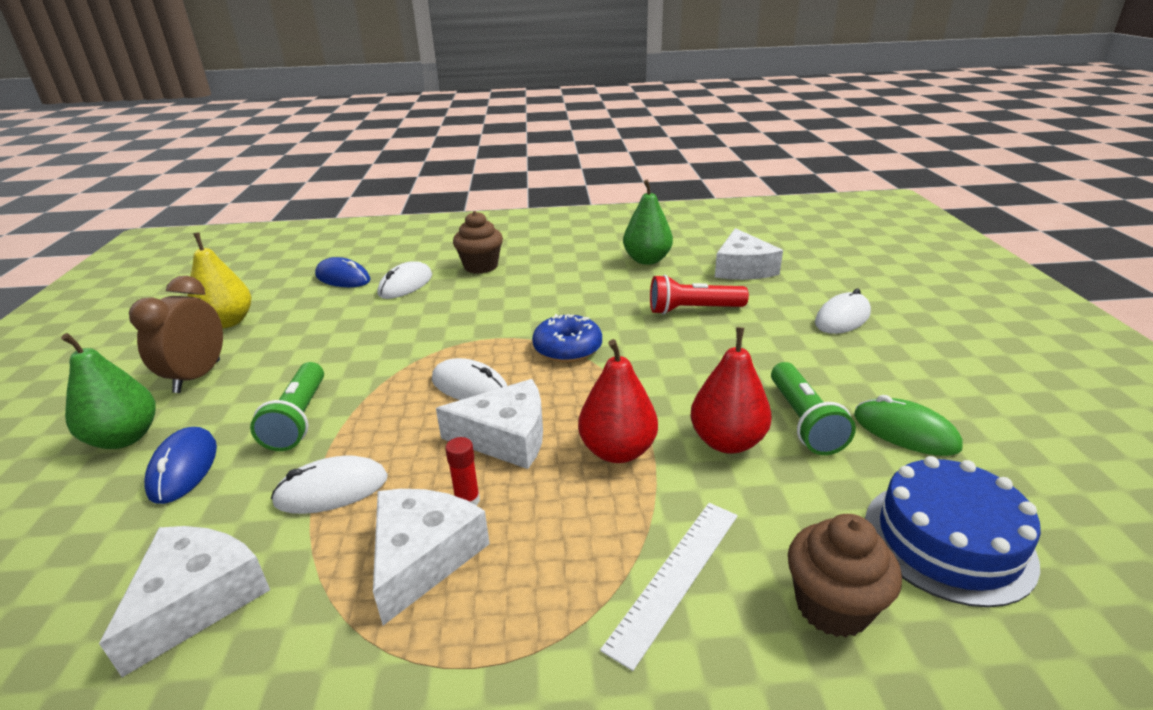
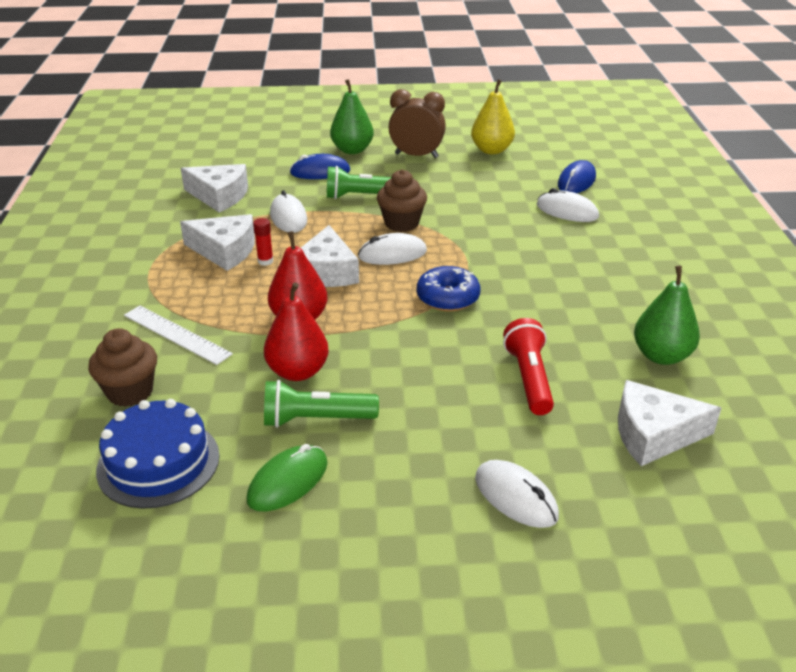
camera: 90 degrees right, 5 degrees up
(470, 386) = (392, 254): white mouse -> white mouse turned 45 degrees clockwise
(481, 266) = (617, 246): brown cupcake -> brown cupcake (401, 223)

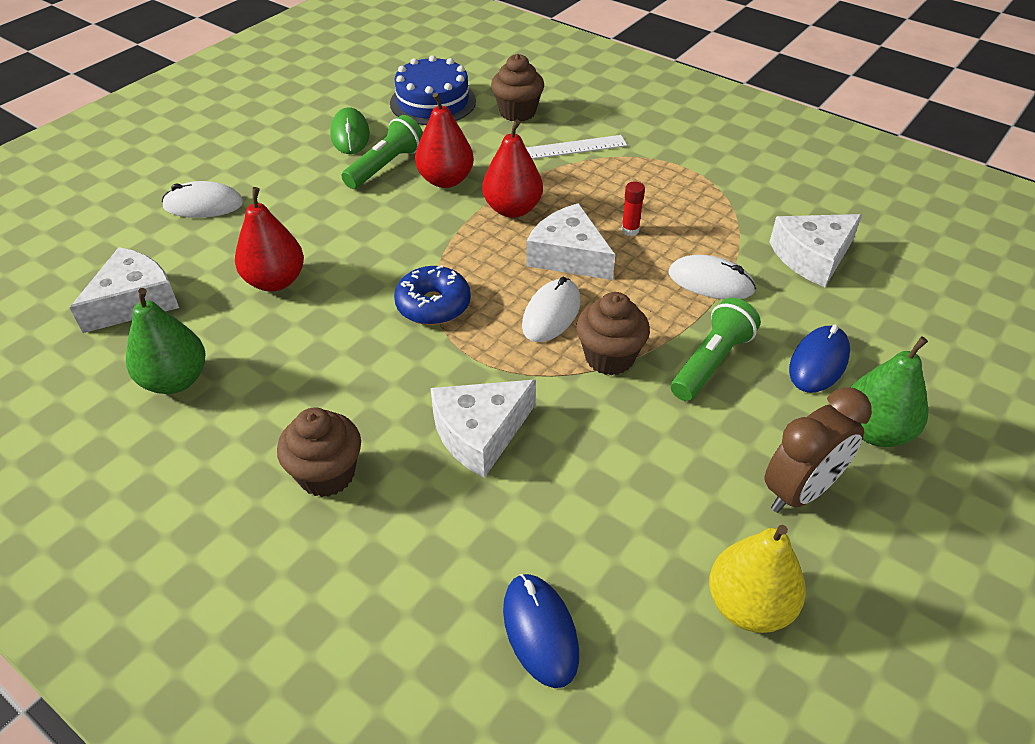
camera: 130 degrees right, 10 degrees up
(225, 251) = (677, 216): white cheese -> white cheese (480, 433)
(529, 378) = (275, 281): red flashlight -> red pear
(567, 211) = (473, 537): white mouse -> none
(610, 263) = (327, 474): none -> brown cupcake

